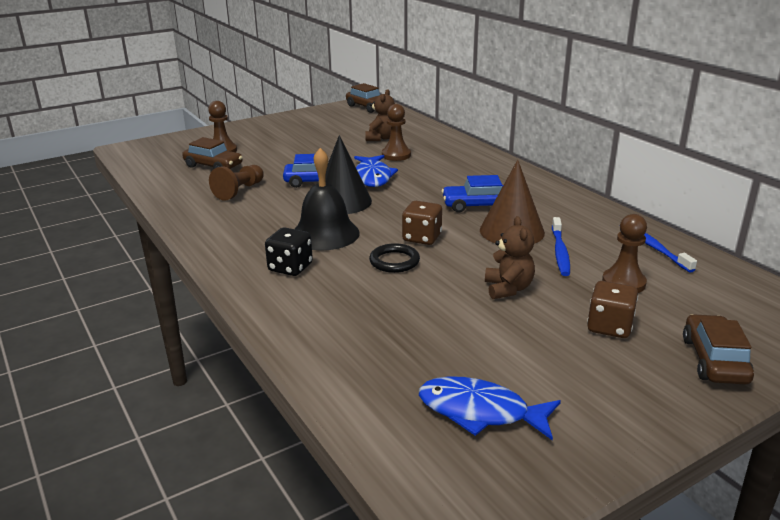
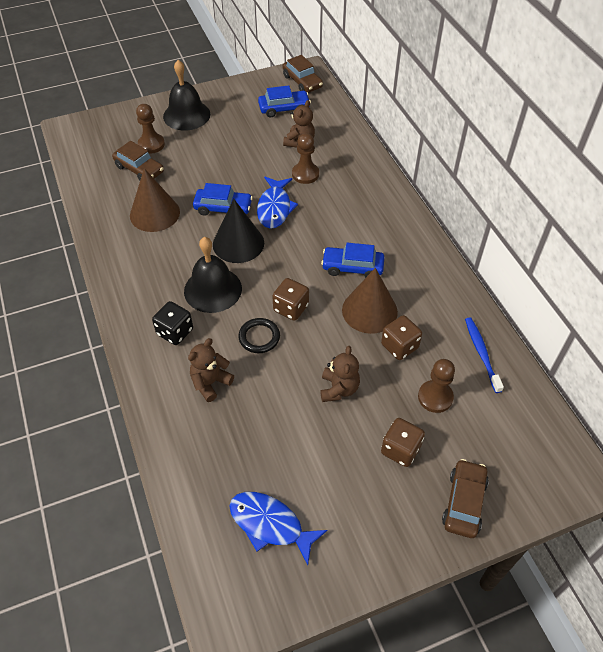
camera: 10 degrees right, 25 degrees up
(239, 191) = (154, 213): brown pawn -> brown cone
(255, 132) = (186, 115): none -> black bell
(349, 301) = (210, 383): none -> brown teddy bear
(356, 122) = (284, 108): none -> blue car
(560, 251) = (399, 346): blue toothbrush -> brown dice

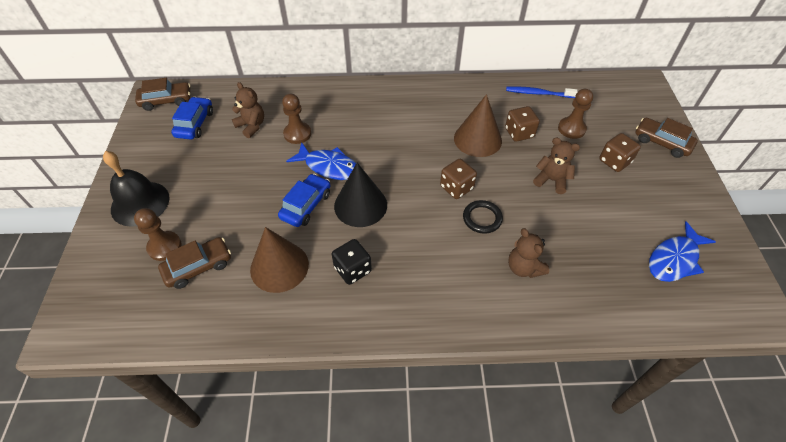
camera: 70 degrees left, 0 degrees up
(175, 332) = (454, 283): black dice -> black dice (352, 269)
(213, 289) = (411, 239): black bell -> none
(352, 267) = (427, 136): blue car -> none

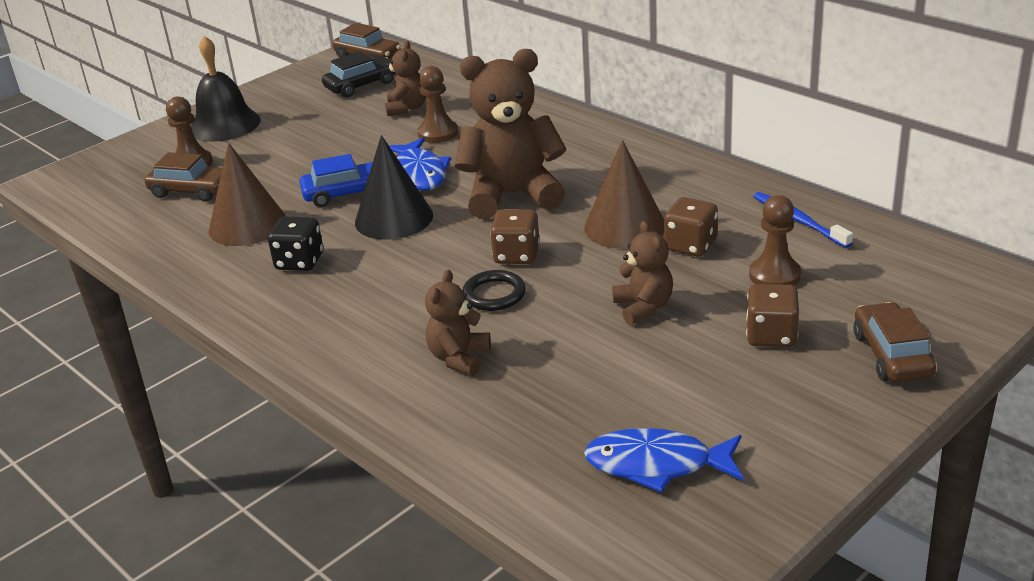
camera: 50 degrees right, 20 degrees down
(195, 124) = (361, 85): blue car -> black car
(399, 152) = (512, 195): none -> brown teddy bear

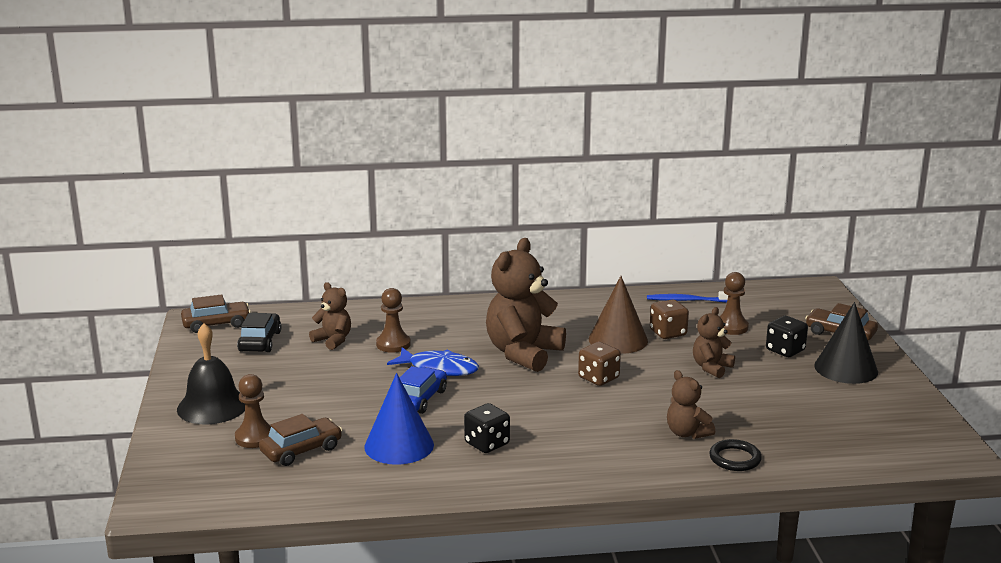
camera: 55 degrees left, 10 degrees down
(247, 225) = (399, 445): brown cone -> blue cone
(394, 218) = (485, 396): black cone -> black cone (846, 368)
(494, 294) = (633, 399): black ring -> black ring (735, 458)
(643, 307) = (711, 368): brown teddy bear -> brown teddy bear turned 75 degrees counterclockwise
(656, 464) = (859, 419): blue fish -> none
(771, 335) = (785, 350): brown dice -> black dice

